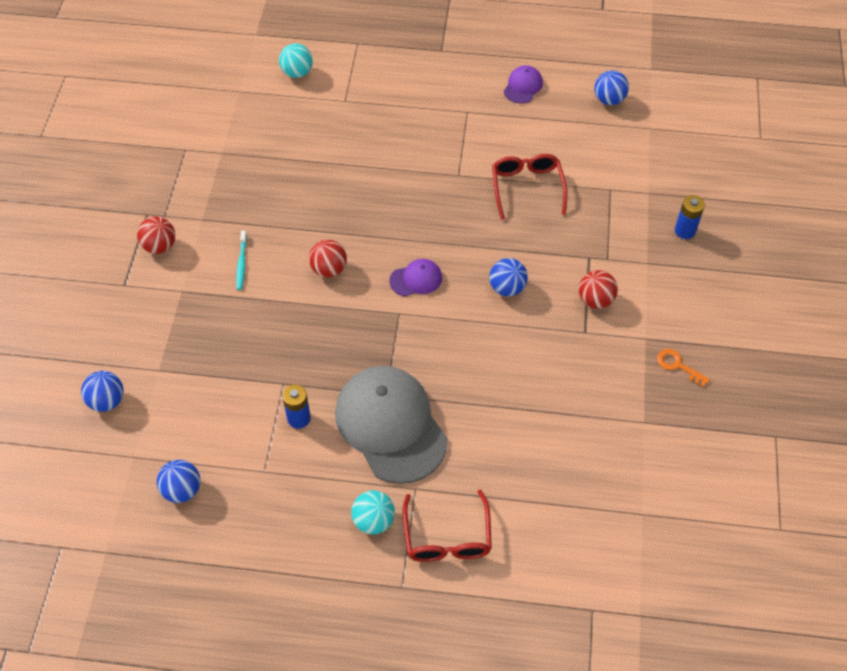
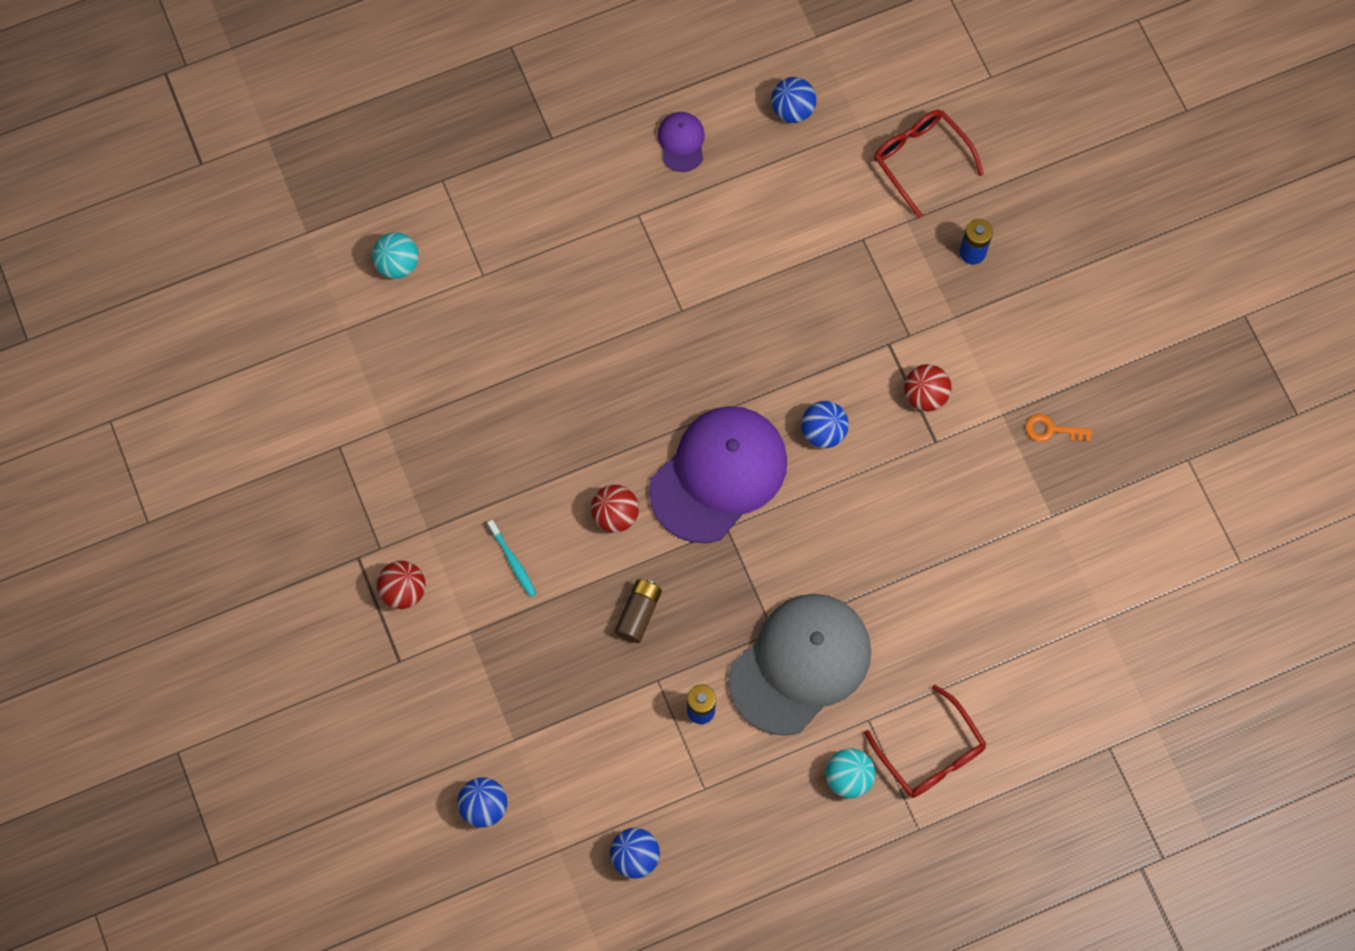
camera: 30 degrees left, 15 degrees up
(300, 335) = (638, 613): none -> brown battery
(391, 425) = (800, 664): grey cap -> grey cap turned 105 degrees clockwise
(416, 279) = (719, 475): purple cap -> purple cap, size x2.27
(527, 188) = (769, 286): red glasses -> red glasses (920, 160)

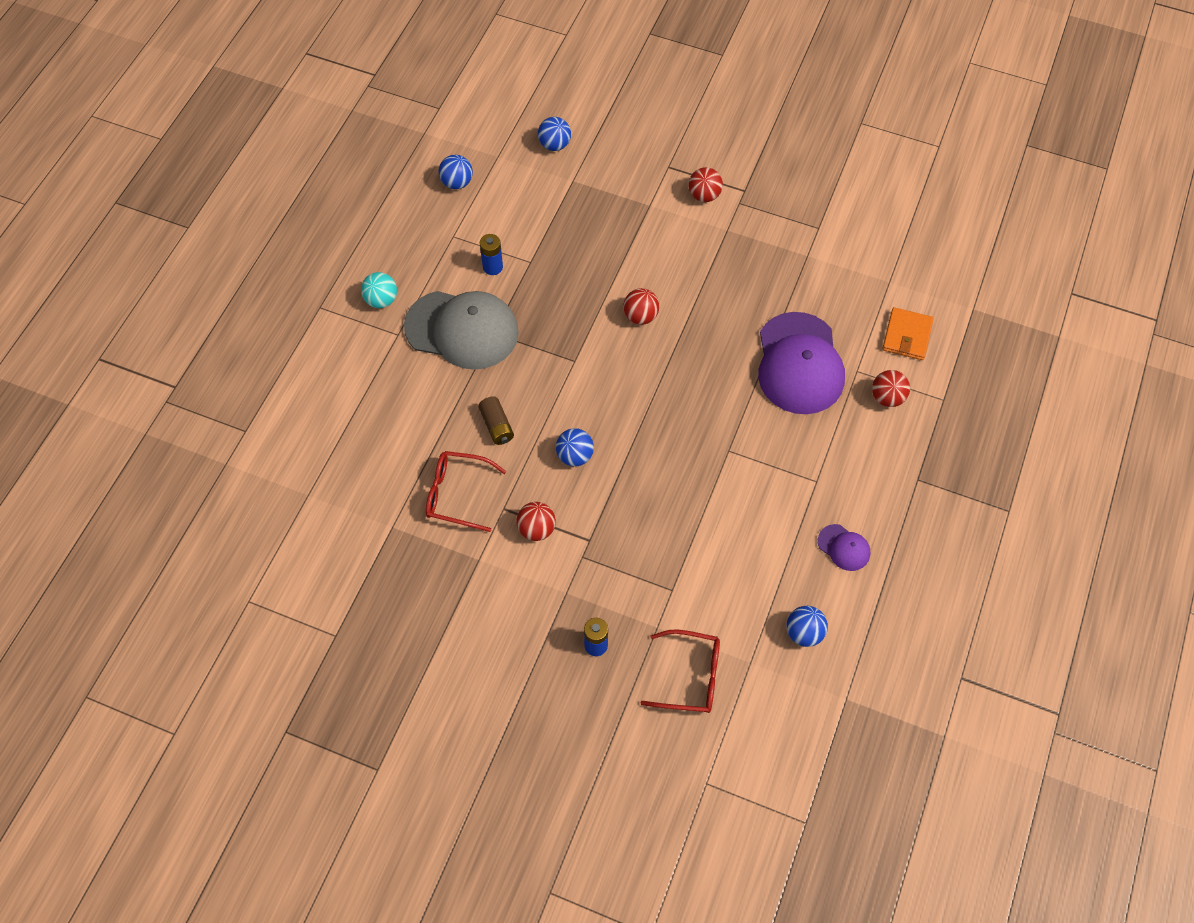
camera: 135 degrees right, 10 degrees down
(398, 264) = (907, 336): turquoise ball -> orange wallet
(488, 227) = (887, 397): none -> red ball
(512, 561) = (667, 252): turquoise toothbrush -> none
(638, 613) = (574, 282): brown battery -> brown battery (497, 426)
(719, 475) = (608, 383): purple cap -> purple cap (799, 364)
(800, 664) = (462, 330): grey cap -> grey cap turned 75 degrees counterclockwise
(930, 753) = (347, 346): red glasses -> red glasses (457, 494)
(1051, 430) = (439, 577): orange key -> none

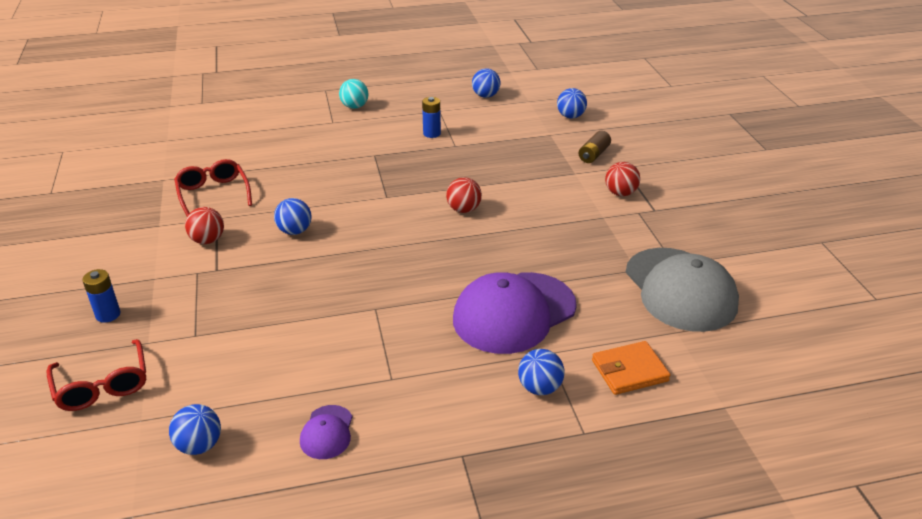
camera: 55 degrees right, 25 degrees down
(462, 330) = (363, 142): grey cap -> grey cap (680, 289)
(497, 426) = (291, 187): brown battery -> brown battery (594, 154)
(887, 397) = (540, 388): red ball -> blue ball

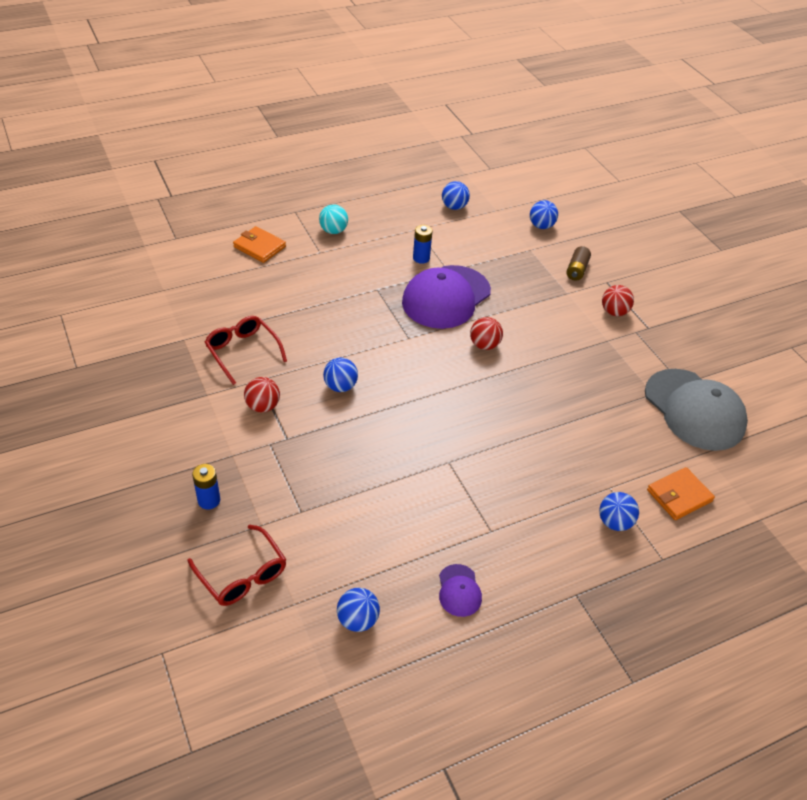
camera: 15 degrees left, 10 degrees up
(276, 114) = (259, 247): none -> orange wallet
(514, 312) = (567, 451): purple cap -> purple cap (446, 297)

